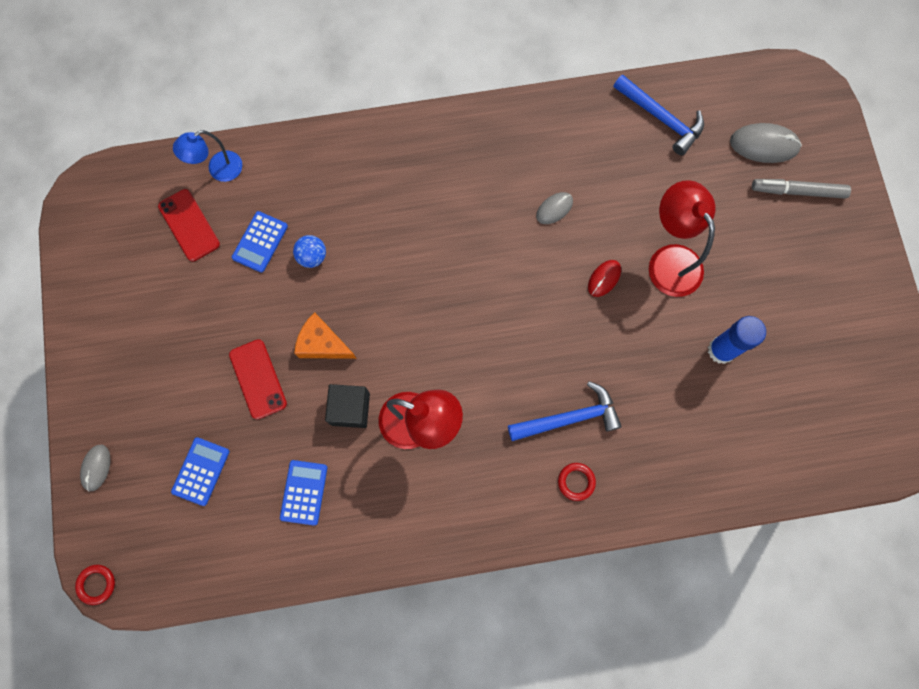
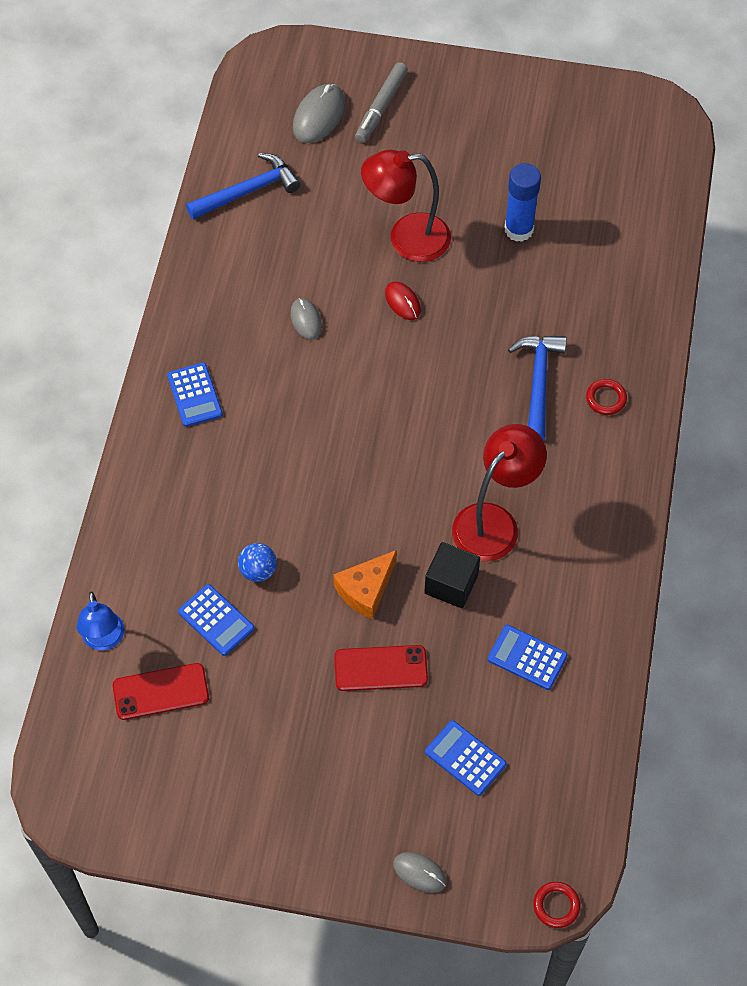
camera: 70 degrees left, 15 degrees down
(450, 152) = (194, 395): none -> blue calculator

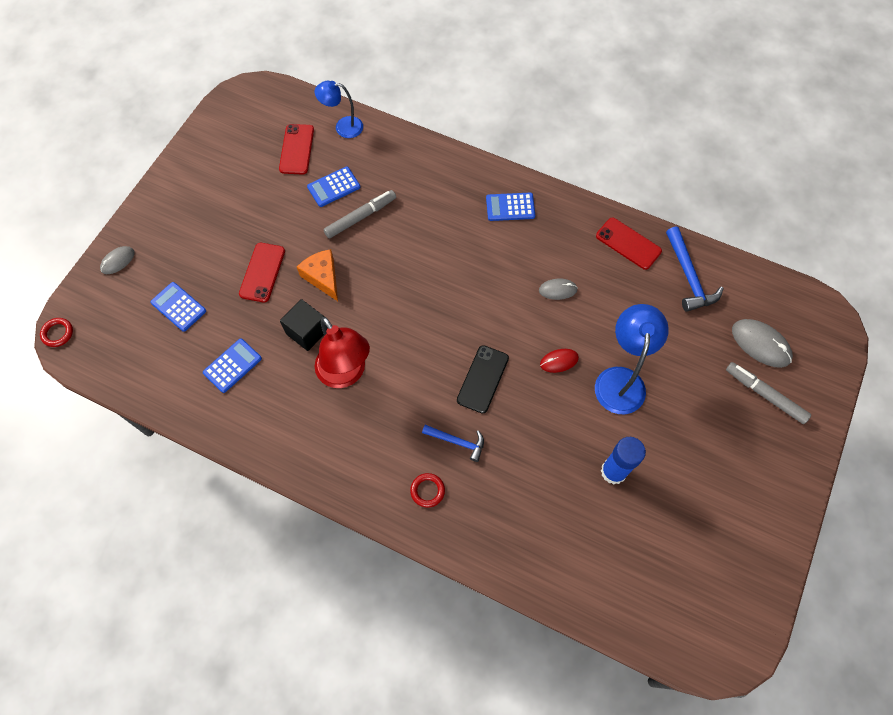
camera: 105 degrees right, 5 degrees up
(217, 257) = (628, 244): none -> red phone
(258, 570) = (361, 217): blue ball -> grey marker
(406, 239) = (620, 379): red lamp -> blue lamp
(451, 374) = (482, 379): none -> black phone
(465, 758) = (178, 307): blue calculator -> blue calculator turned 105 degrees counterclockwise
(538, 382) = (457, 442): blue hammer -> blue hammer, size x0.63

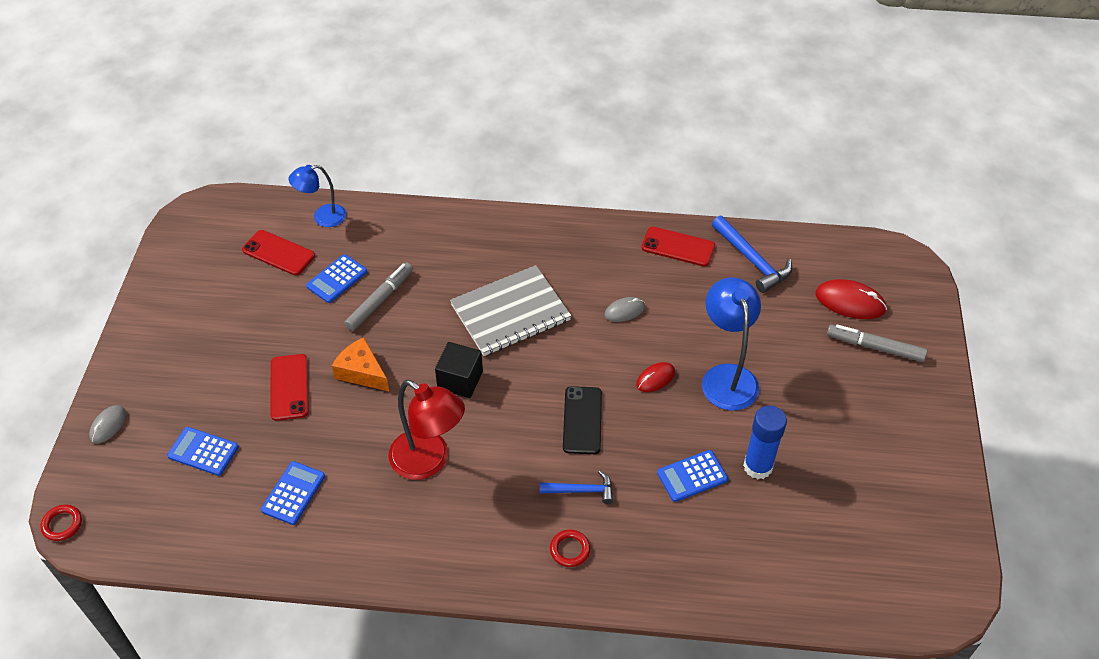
camera: 20 degrees left, 15 degrees down
(296, 149) = (278, 253): red phone -> red phone turned 45 degrees counterclockwise
(307, 332) = (366, 432): black cube -> black cube (460, 380)
(461, 261) = (510, 313): none -> grey notebook
(510, 207) = (540, 246): blue calculator -> blue calculator (692, 476)
(760, 344) = (850, 302): grey mouse -> red mouse

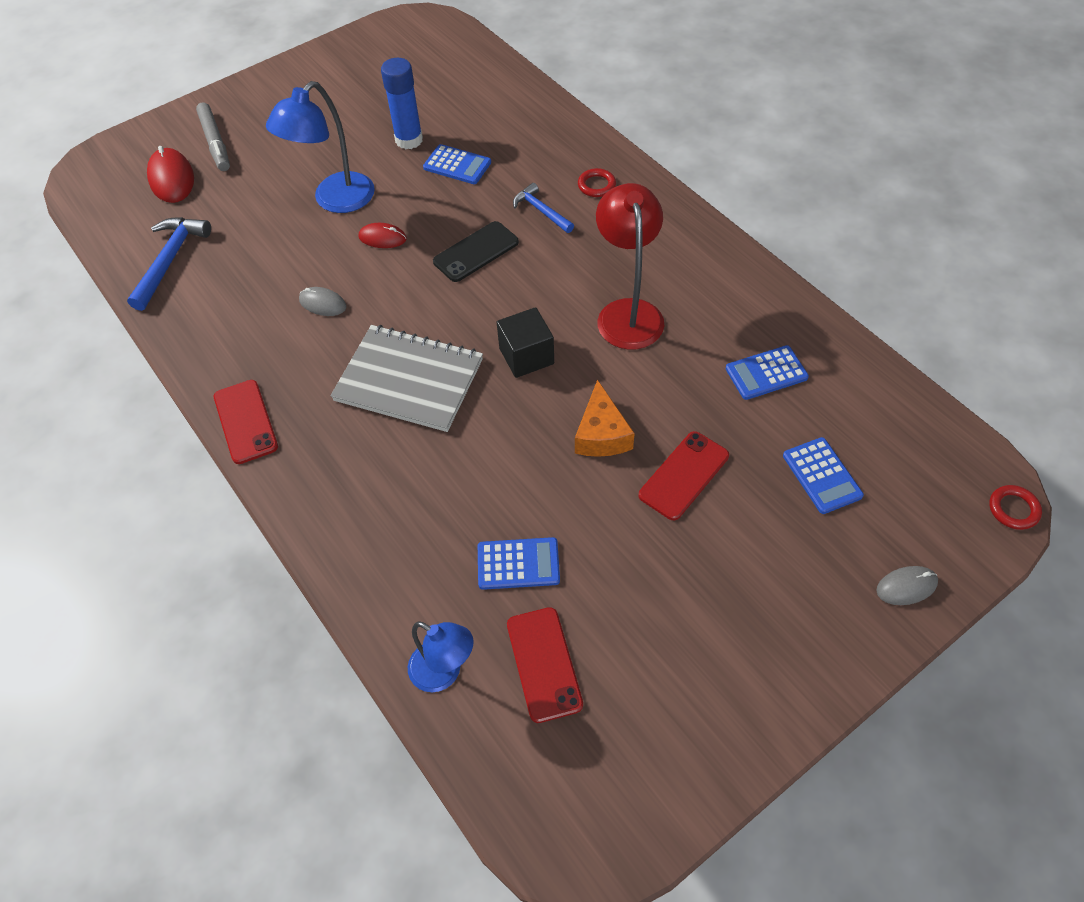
camera: 130 degrees left, 5 degrees up
(380, 300) = (504, 497): grey marker -> none
(678, 247) = (197, 319): red phone -> red phone (246, 421)

